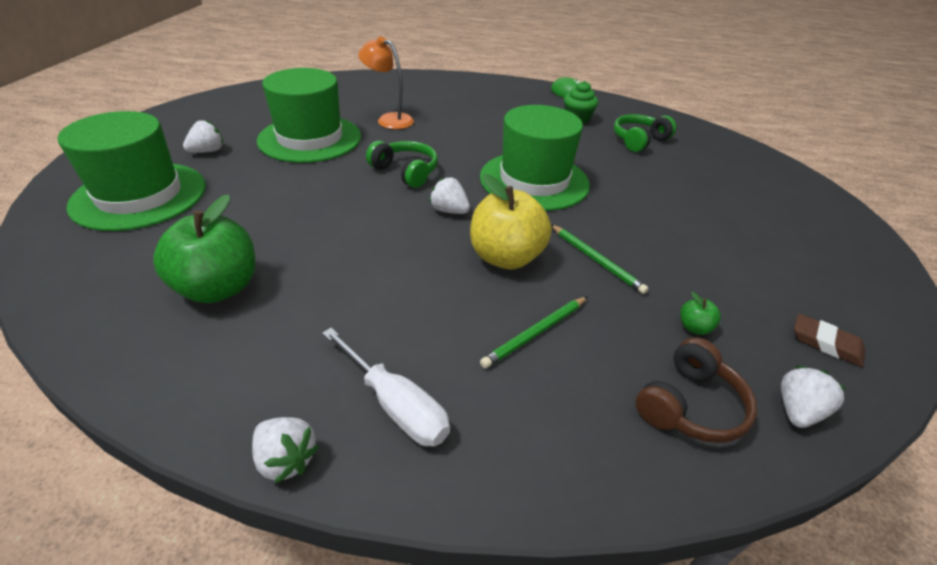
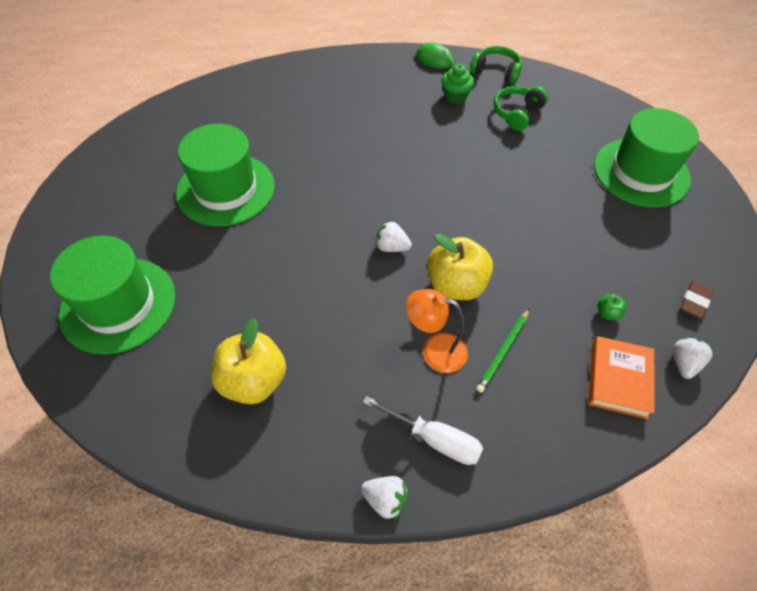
camera: 15 degrees left, 15 degrees up
(208, 151) = (141, 233): white strawberry -> none
(219, 288) = (253, 381): green apple -> yellow apple
(389, 119) = (285, 142): orange lamp -> orange lamp (434, 350)
(405, 172) = (334, 210): green headphones -> green headphones (496, 72)
(534, 180) = (446, 191): green hat -> green hat (641, 172)
(596, 260) = (523, 268): green pencil -> none
(689, 405) = (618, 380): brown headphones -> orange book
(826, 343) = (694, 301): brown eraser -> brown eraser turned 75 degrees counterclockwise

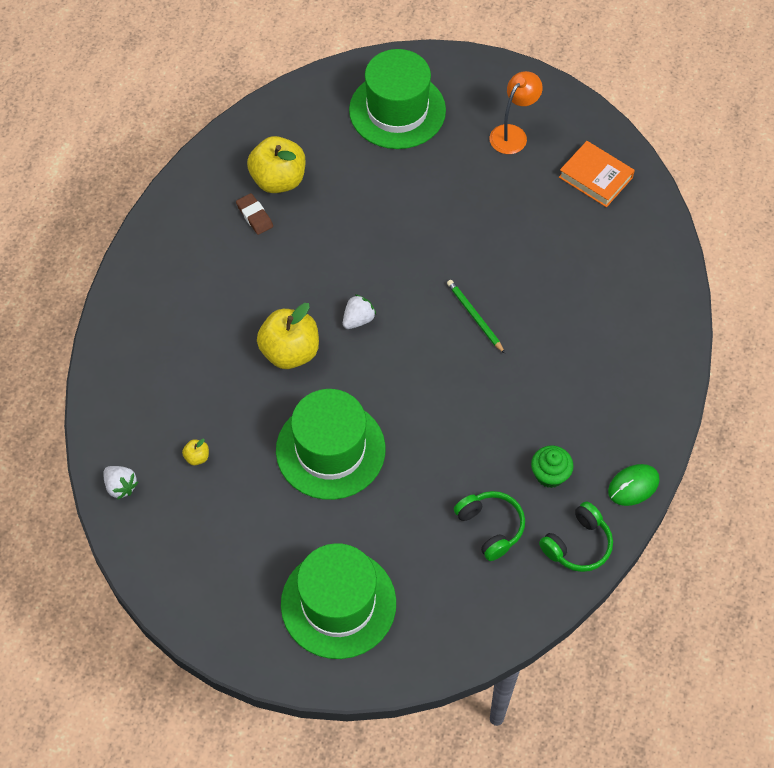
camera: 115 degrees right, 5 degrees up
(226, 189) = (496, 211): green hat -> green hat (330, 450)
(385, 500) = (144, 230): white strawberry -> none
(434, 350) = (237, 307): orange lamp -> orange lamp (513, 134)
(434, 439) = (167, 276): white screwdriver -> none
(503, 351) = (208, 356): green pencil -> green pencil (474, 317)
(607, 313) = (197, 457): green apple -> yellow apple
(618, 380) = (137, 426): orange book -> orange book (595, 177)
(694, 301) = (167, 539): brown eraser -> brown eraser (254, 216)

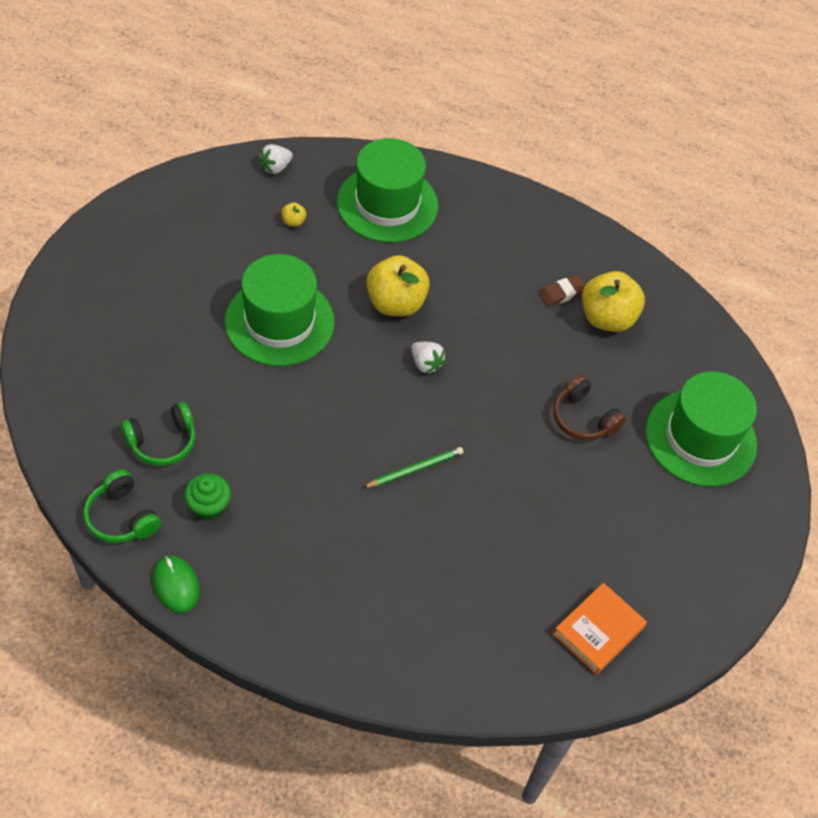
camera: 90 degrees right, 5 degrees down
(338, 603) = (117, 307): green hat -> green hat (387, 204)
(394, 194) = (583, 418): none -> brown headphones
(513, 134) = (666, 551): orange lamp -> none

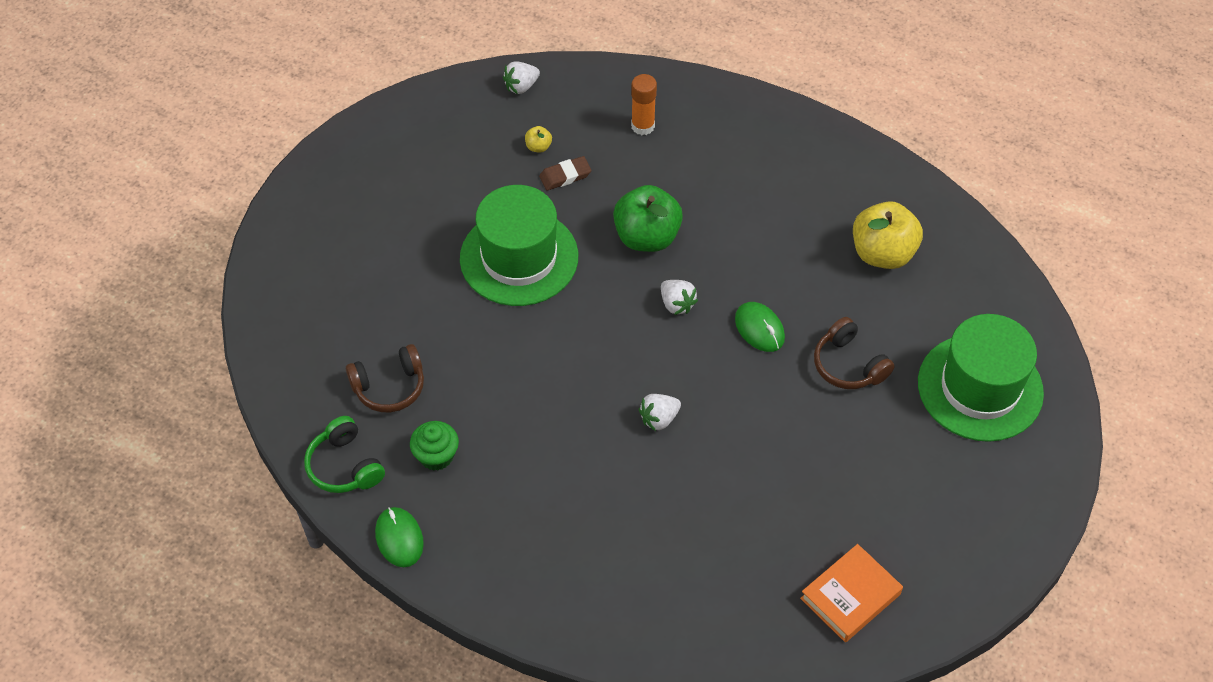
camera: 10 degrees right, 0 degrees up
(162, 441) = (389, 386): green headphones -> brown headphones
(387, 204) = (643, 126): green hat -> orange glue stick
(395, 303) = (647, 237): yellow apple -> green apple
(415, 469) = (659, 419): green pencil -> white strawberry
(501, 386) = (759, 329): none -> green mouse
(562, 293) = (833, 225): brown eraser -> brown eraser (565, 176)

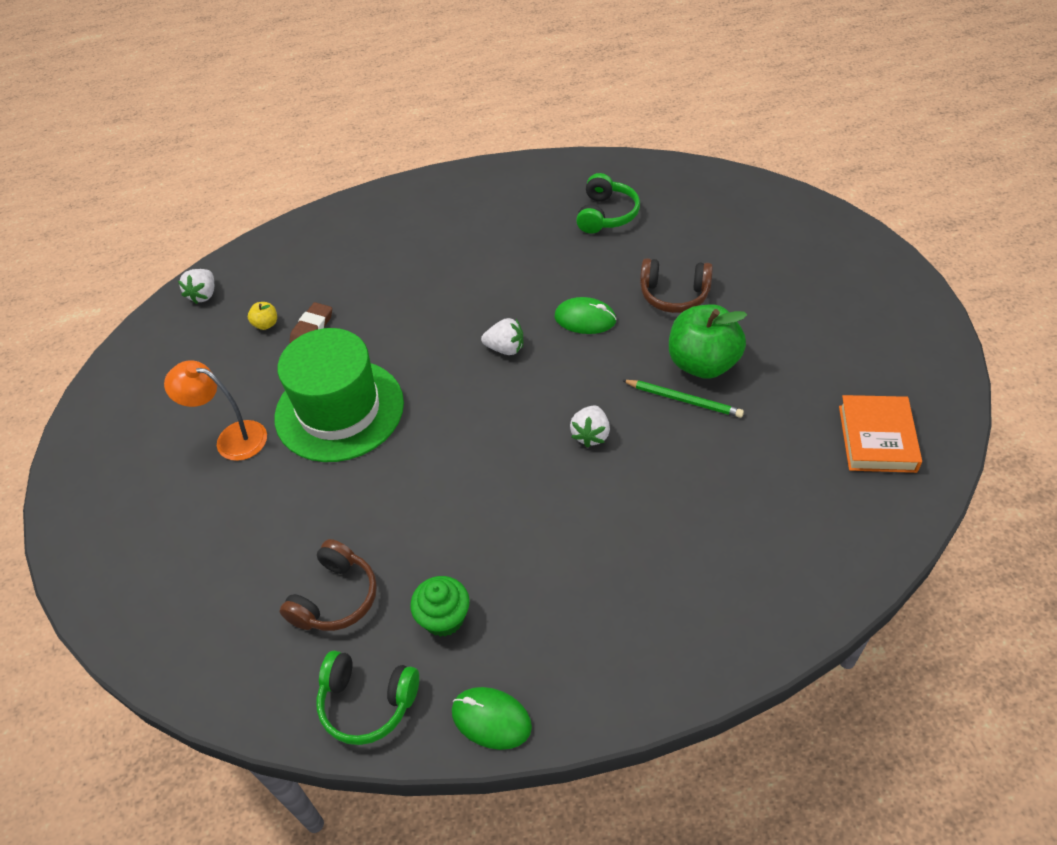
camera: 40 degrees left, 5 degrees down
(434, 221) = (231, 438): none -> orange lamp
(643, 126) = (336, 256): orange glue stick -> none
(647, 237) = (427, 322): green apple -> green apple (703, 363)
(752, 450) = (684, 400): none -> green pencil
(882, 253) = (606, 215): yellow apple -> green headphones
(980, 387) = (771, 244): green hat -> none

